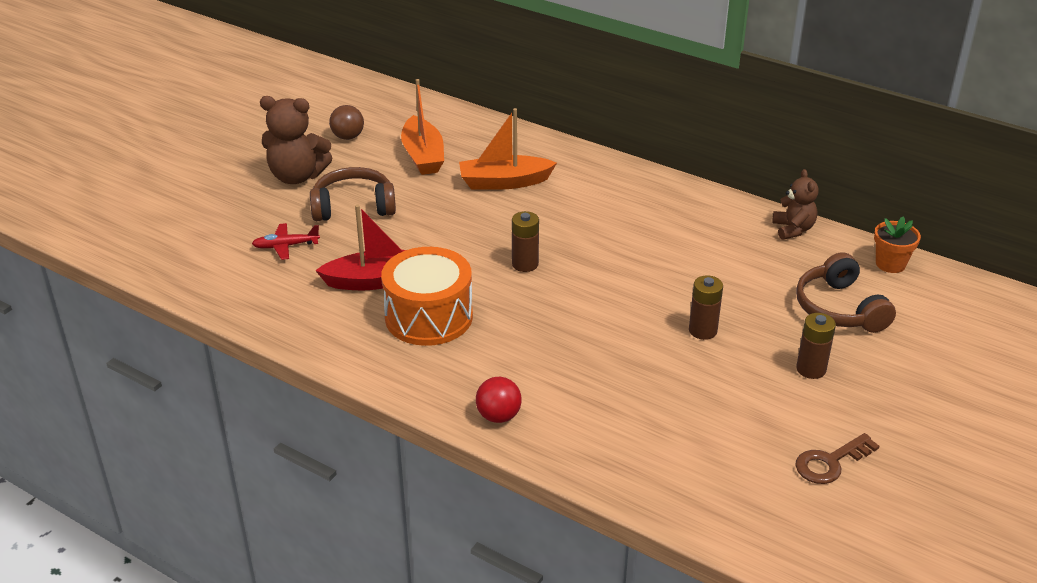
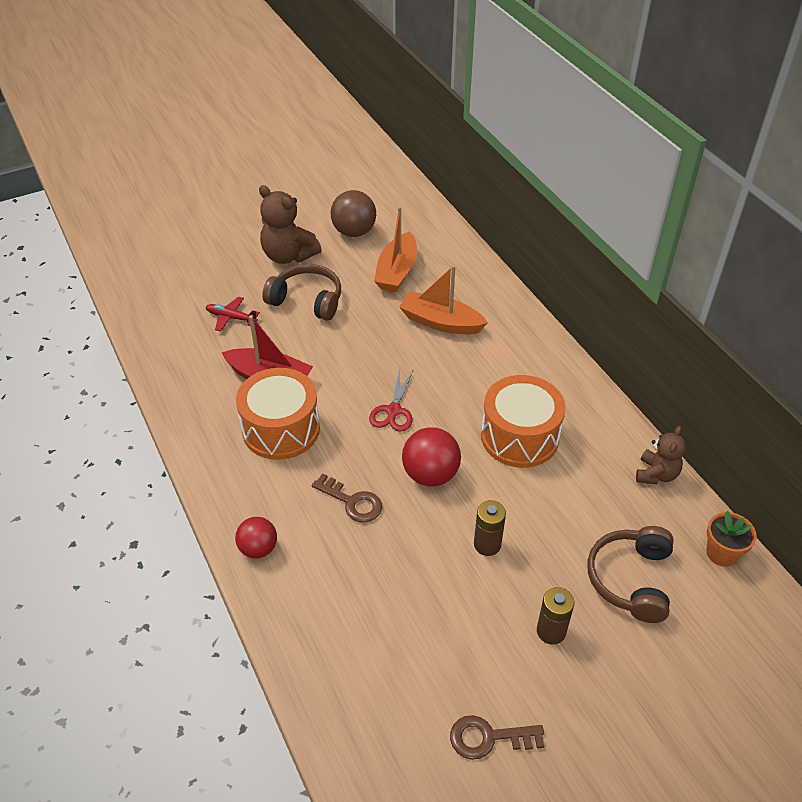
camera: 30 degrees right, 10 degrees up
(348, 137) = (354, 232): brown ball -> brown ball, size x1.51
(525, 264) = (393, 411): brown battery -> red scissors
(554, 346) = (352, 502): none -> brown key
(605, 299) = (430, 474): none -> red ball
(657, 243) = (519, 436): none -> orange drum

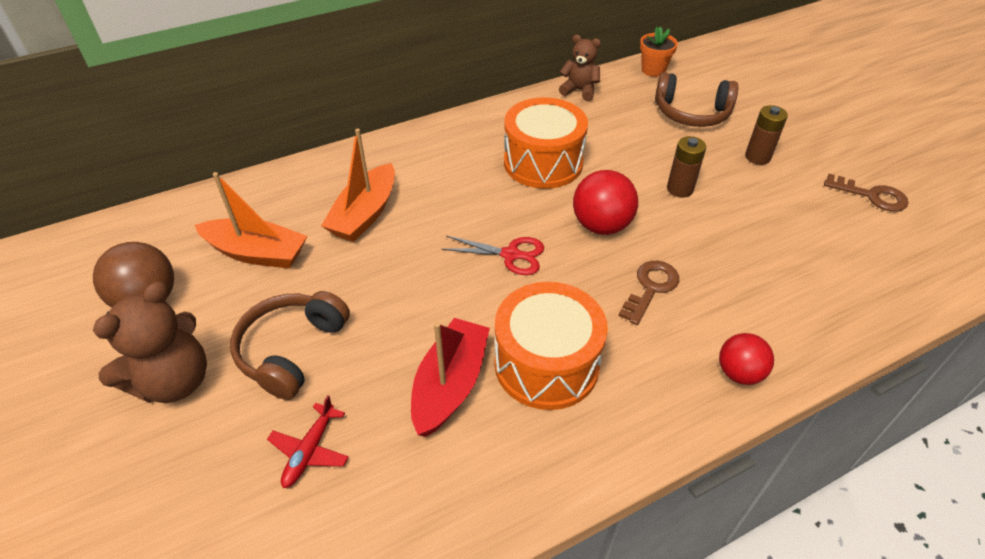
camera: 90 degrees left, 0 degrees up
(488, 737) = (872, 196): brown key -> brown key turned 60 degrees counterclockwise

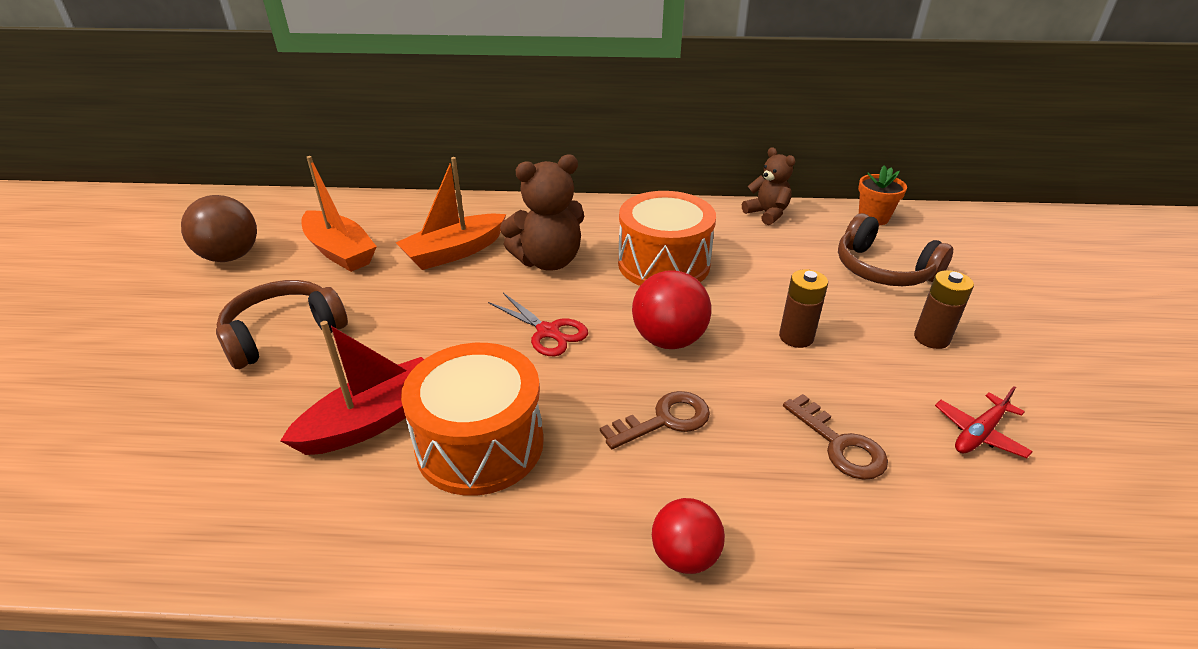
camera: 30 degrees right, 10 degrees down
(174, 381) = (181, 320): brown teddy bear -> brown teddy bear (548, 261)
(310, 450) = (209, 419): red plane -> red plane (979, 433)
(872, 196) = (1071, 436): brown key -> brown key (840, 445)

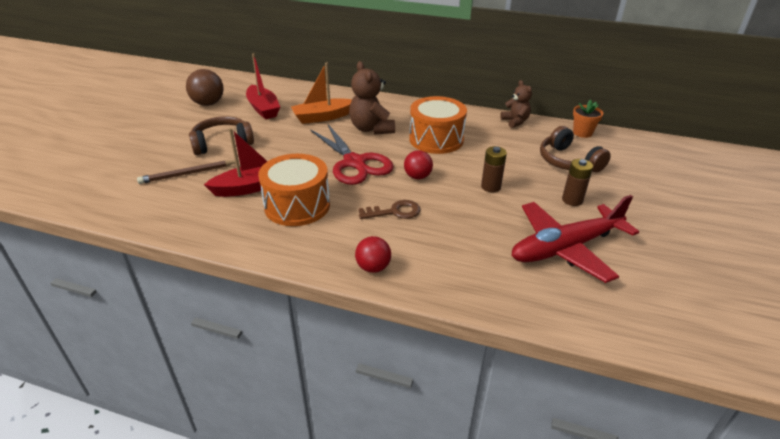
camera: 15 degrees right, 0 degrees up
(232, 414) = (188, 174): none -> brown pencil
(340, 251) = (263, 109): orange boat -> red boat
(548, 261) = (371, 129): brown teddy bear -> brown teddy bear turned 75 degrees clockwise
(548, 332) = (354, 163): red scissors -> red scissors, size x1.84
(669, 340) = (417, 177): red ball -> red ball, size x0.66
(840, 445) = (482, 239): brown key -> none
(979, 433) = (566, 248): red plane -> red plane, size x2.36

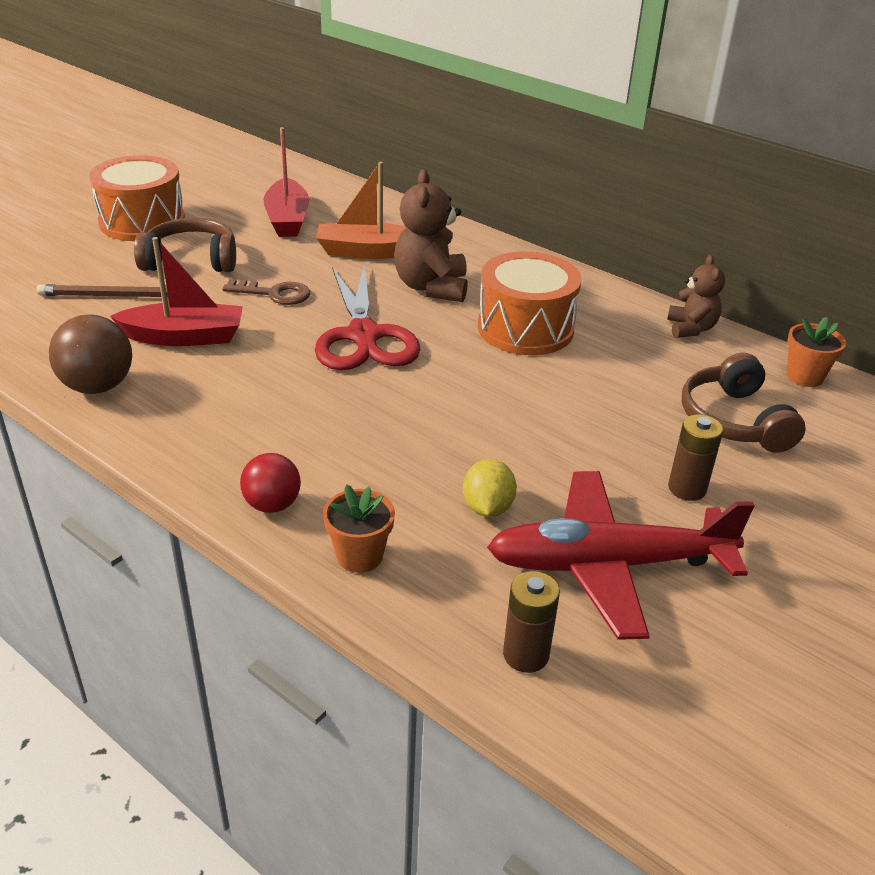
camera: 20 degrees right, 0 degrees up
(208, 103) = (213, 195): brown ball -> brown ball (98, 386)
(297, 205) = (230, 381): orange drum -> orange drum (142, 222)
(395, 212) = (368, 429): brown key -> brown key (274, 294)
(417, 177) = (447, 382): red ball -> none
(441, 281) = (359, 556): none -> orange flower pot
(487, 236) = (487, 507): none -> yellow lemon
(491, 187) = (558, 429): brown battery -> brown battery (525, 655)

